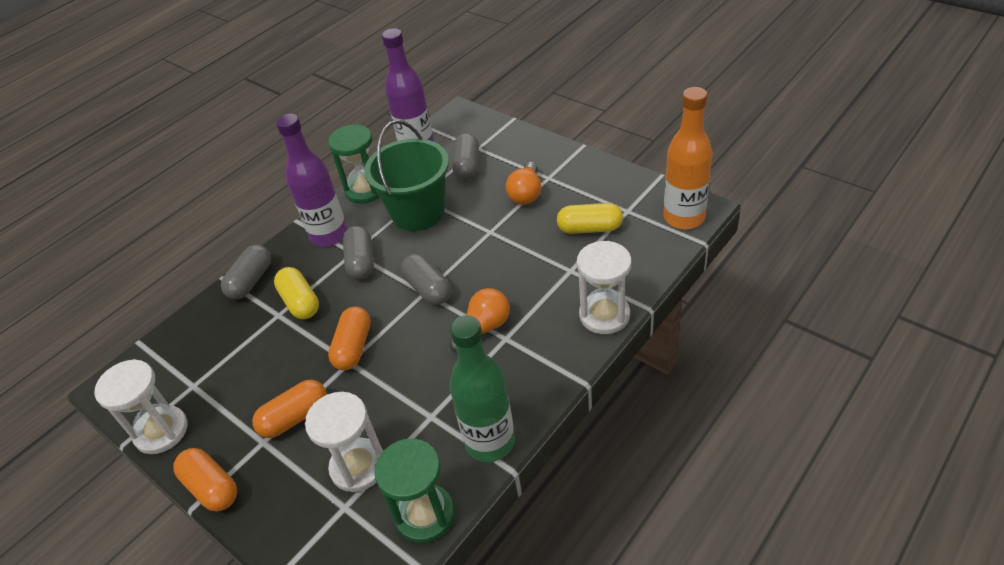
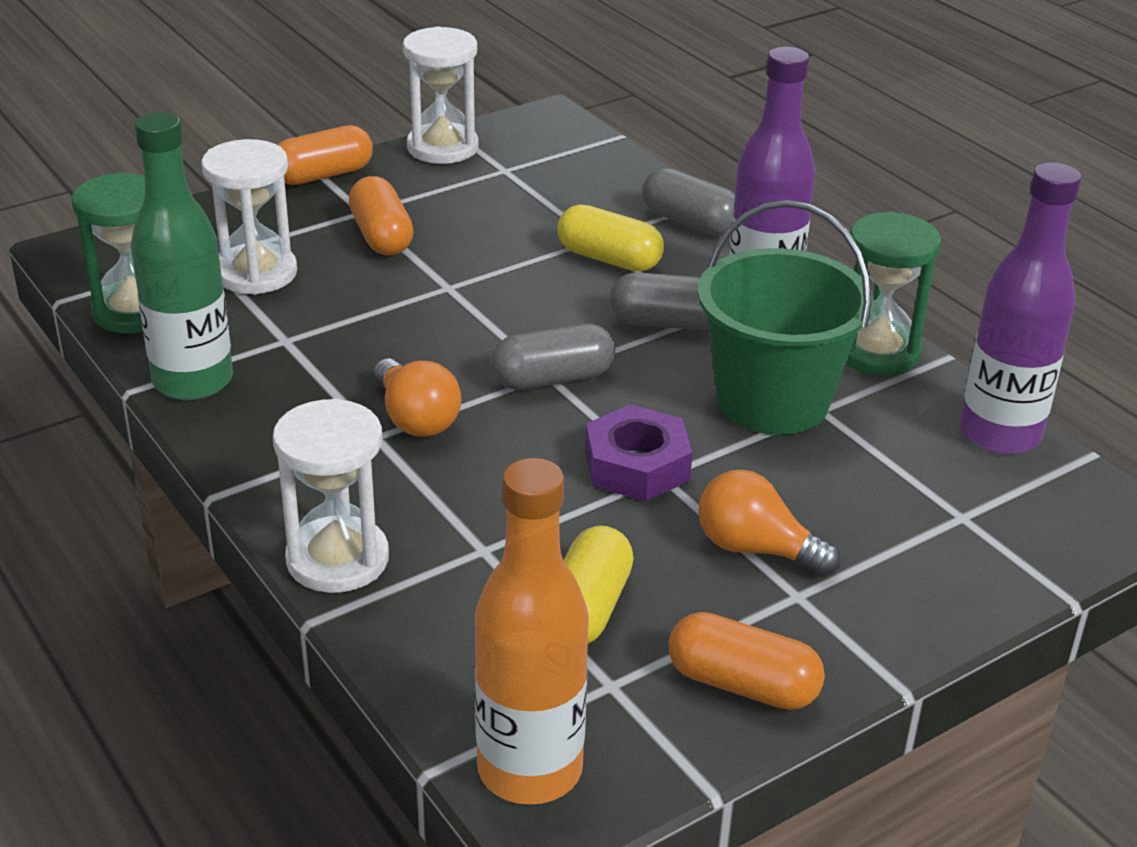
camera: 100 degrees right, 10 degrees down
(300, 302) = (609, 259): yellow capsule -> yellow capsule turned 45 degrees clockwise
(353, 347) = (474, 294): orange capsule -> orange capsule (742, 685)
(467, 166) = (898, 488): grey capsule -> none
(486, 240) = (637, 466): none -> purple nut

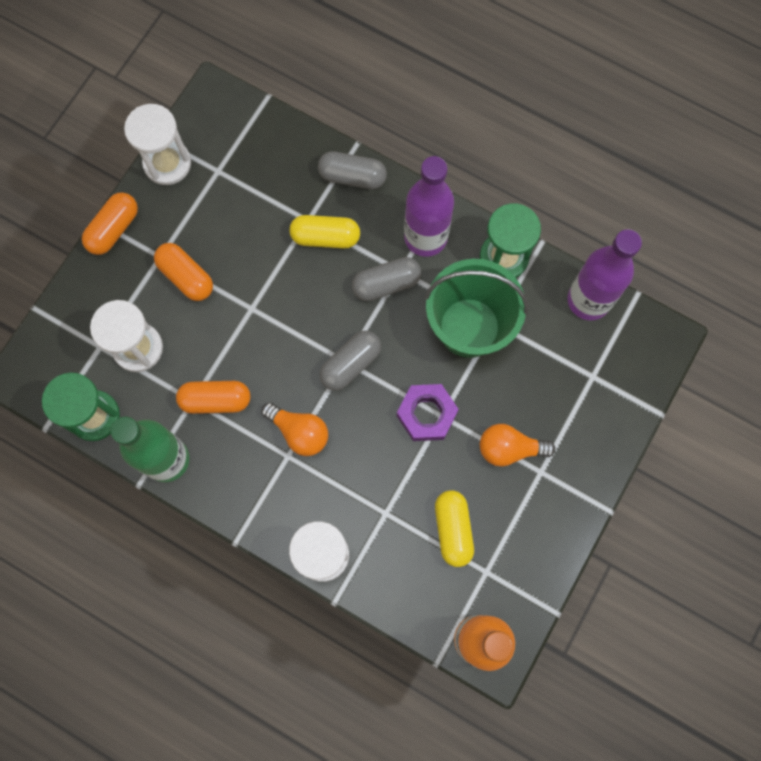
camera: 25 degrees left, 40 degrees up
(742, 685) = (541, 543): orange capsule -> orange capsule (216, 400)

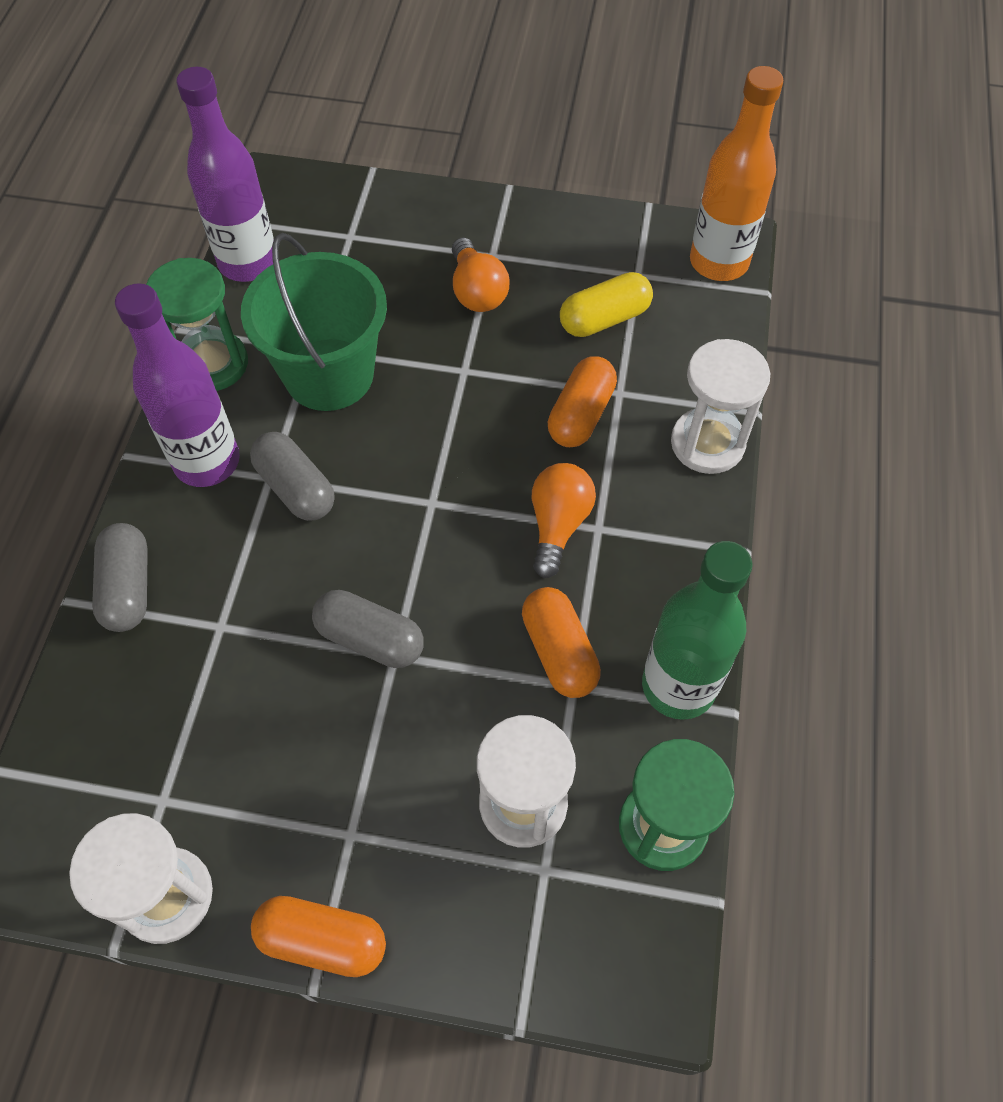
camera: 110 degrees left, 15 degrees down
(186, 277) = (374, 775): orange capsule -> orange capsule (581, 414)
(325, 237) = (243, 591): yellow capsule -> none
(350, 364) = (433, 494): grey capsule -> grey capsule (370, 639)
(426, 414) = (469, 386): purple nut -> none

